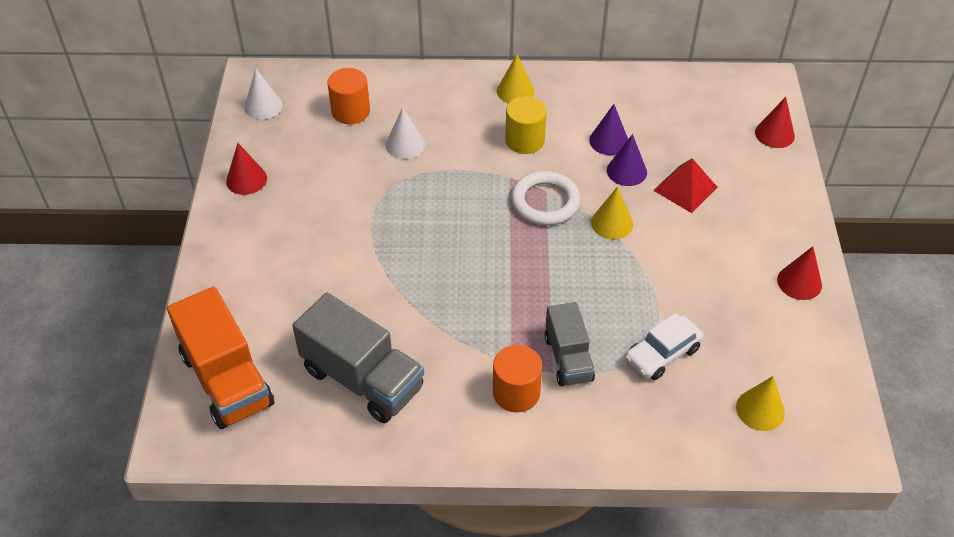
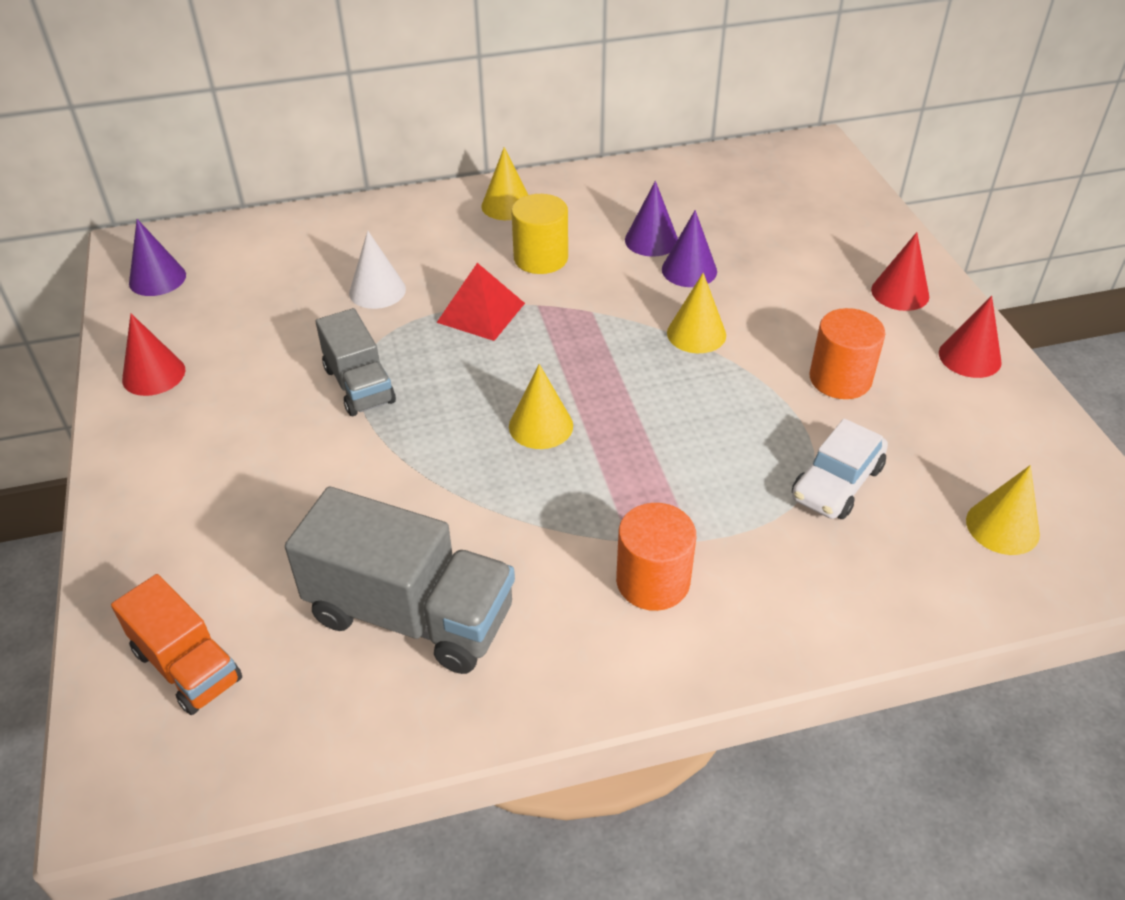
camera: 15 degrees left, 5 degrees down
(227, 379) = (188, 666): orange truck -> orange truck, size x0.61
(263, 106) = (157, 279): white cone -> purple cone
(350, 111) = (287, 264): orange cylinder -> orange cylinder (840, 379)
(482, 270) = (541, 426): none -> yellow cone
(545, 202) = (596, 325): white ring -> none
(568, 358) = (709, 517): grey truck -> grey truck (359, 385)
(685, 188) = (773, 276): red pyramid -> red pyramid (481, 312)
(774, 134) = (853, 198): red cone -> red cone (900, 293)

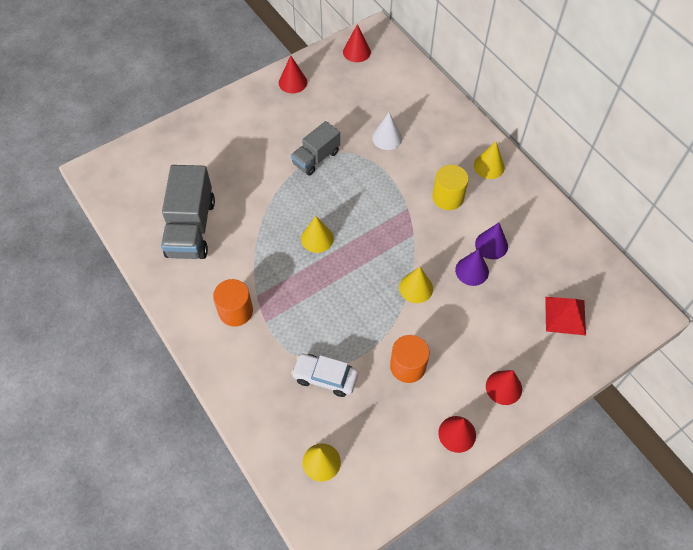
camera: 70 degrees right, 15 degrees up
(157, 279) = (356, 52): purple cone -> red cone
(188, 666) = (147, 167): orange truck -> none
(481, 312) = (390, 186): red pyramid -> red pyramid (565, 315)

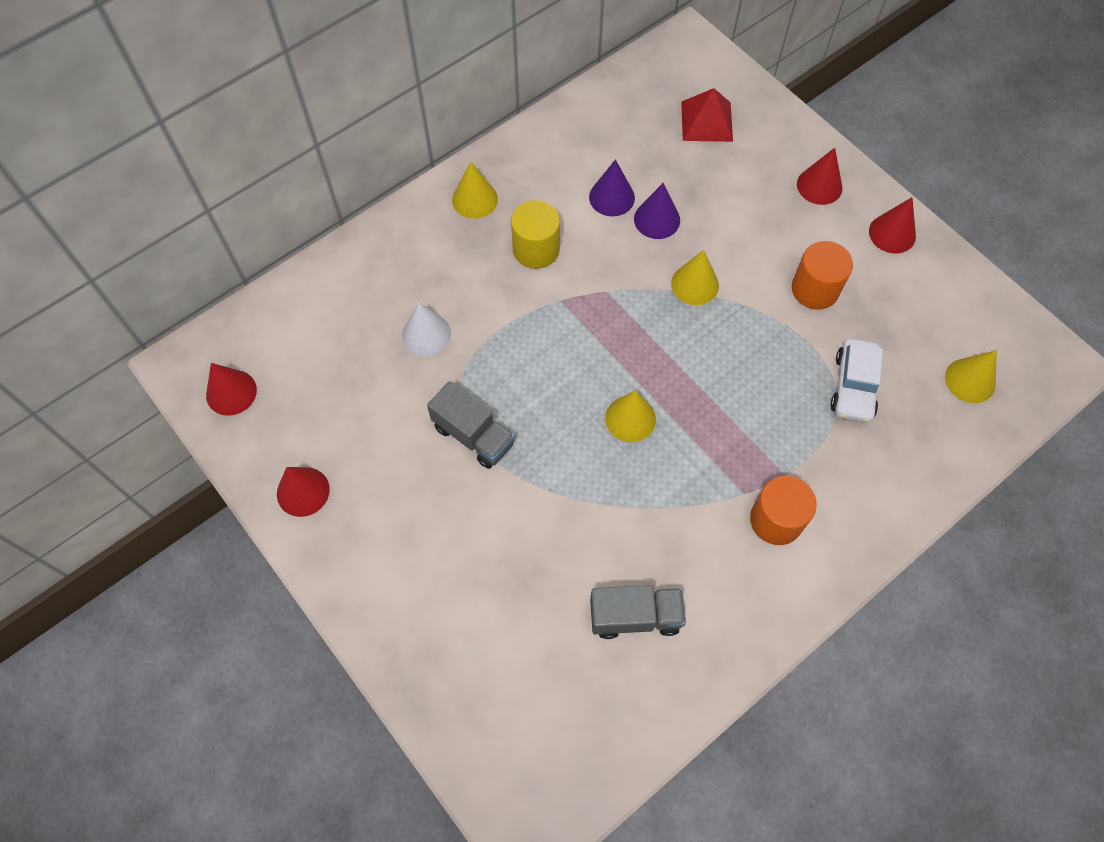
camera: 95 degrees left, 5 degrees up
(191, 228) = (635, 616): grey truck -> grey truck, size x0.61

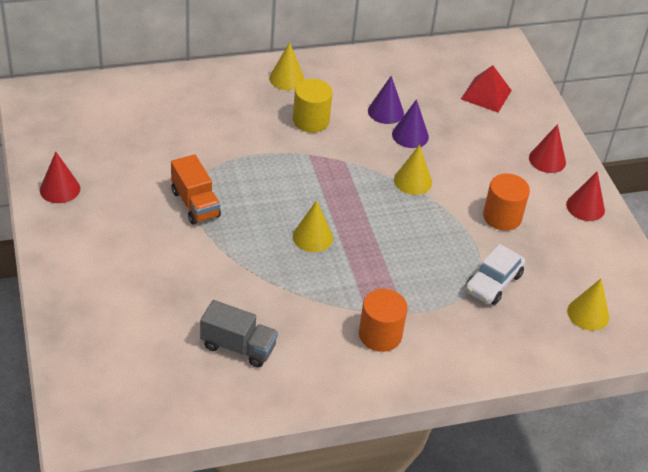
camera: 20 degrees right, 20 degrees down
(231, 392) = (50, 120): red cone -> none
(426, 334) = (201, 138): white cone -> none
(473, 435) = (195, 204): grey truck -> orange truck

